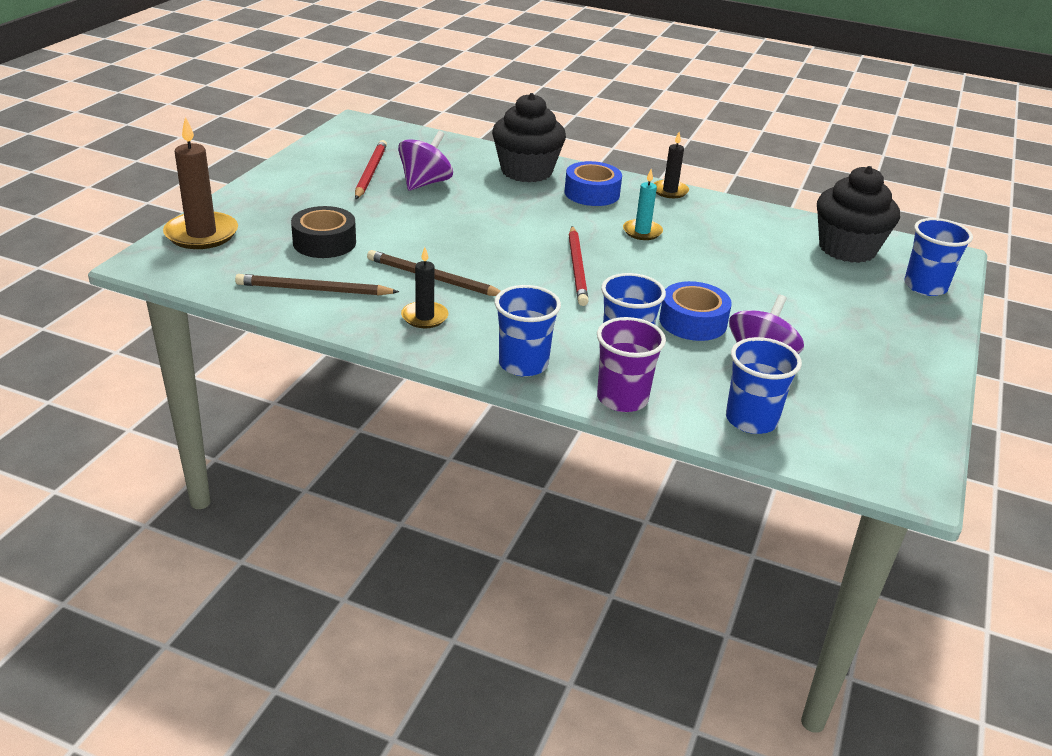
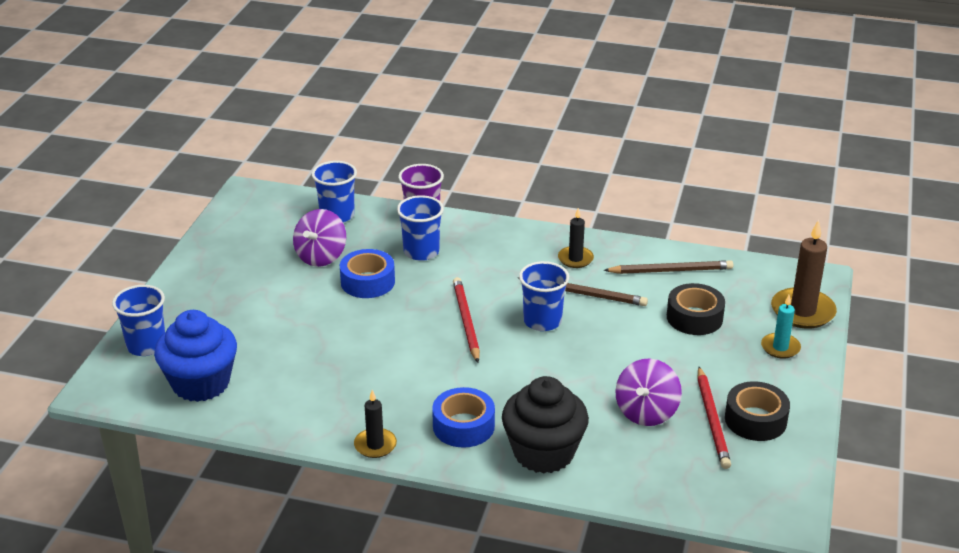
camera: 175 degrees right, 0 degrees up
(332, 168) = (755, 420): none -> black tape
(523, 364) = (492, 233): blue cup -> blue cup (542, 321)
(642, 232) = (407, 375): turquoise candle -> turquoise candle (780, 347)
(847, 249) = (201, 383): black cupcake -> blue cupcake

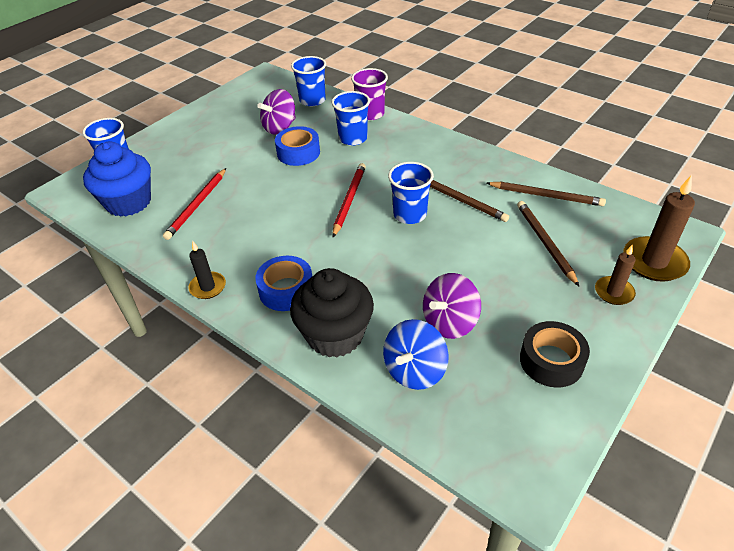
camera: 25 degrees right, 10 degrees up
(575, 259) = (469, 169): black candle -> none
(639, 461) = (415, 370): none -> blue spinning top
(694, 317) = (545, 243): black tape -> brown pencil
(712, 420) = (508, 349): red pencil -> red pencil (197, 205)
(780, 347) = (614, 292): turquoise candle -> brown candle

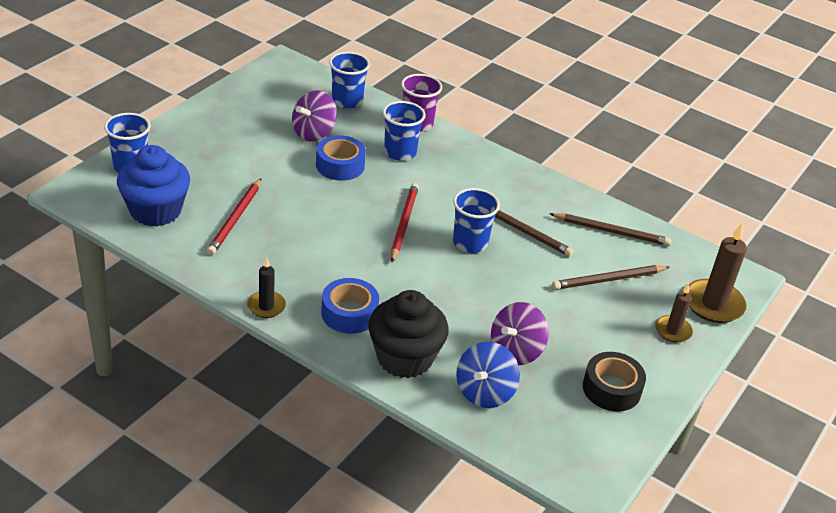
camera: 10 degrees left, 5 degrees down
(545, 243) = (608, 280): brown pencil -> brown pencil turned 90 degrees counterclockwise

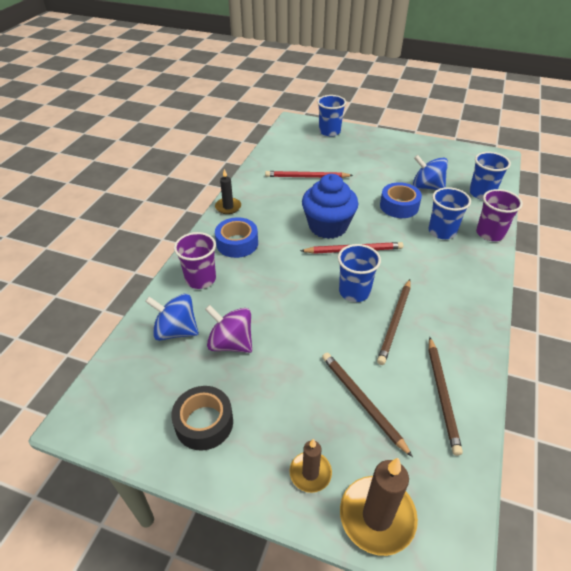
camera: 80 degrees right, 5 degrees up
(155, 211) = (295, 149): blue cupcake -> blue cupcake (328, 226)
(313, 133) = (427, 187): purple spinning top -> blue spinning top
(404, 358) = (200, 279): black cupcake -> purple cup

